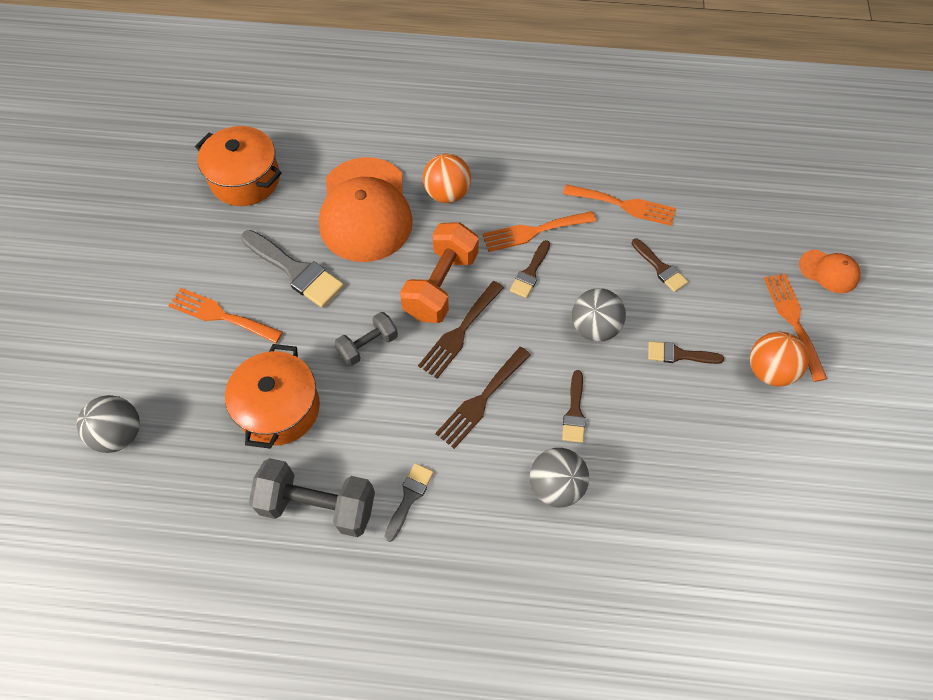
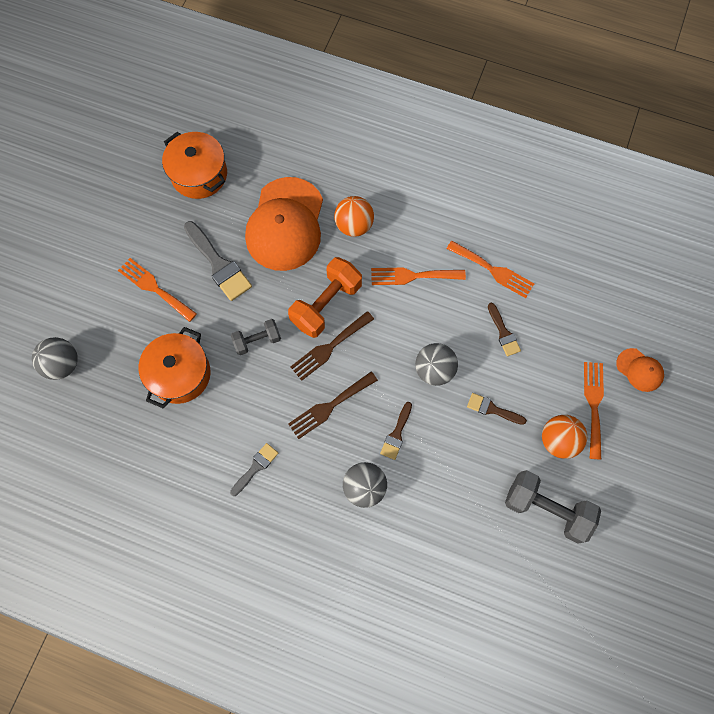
camera: 15 degrees right, 10 degrees up
(318, 505) = (189, 455): grey dumbbell -> grey dumbbell (546, 508)
(530, 272) = (399, 311): brown brush -> none

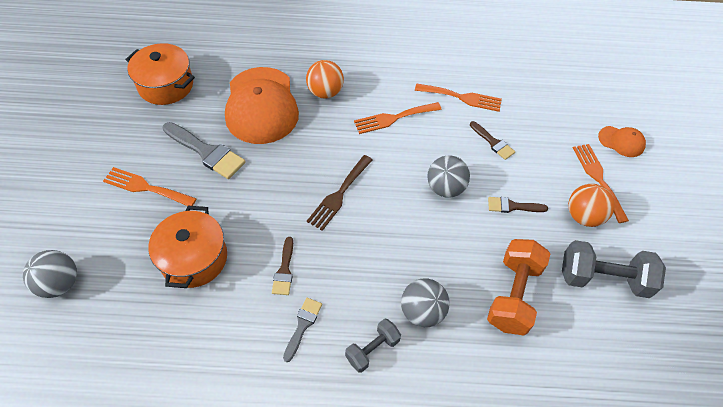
camera: 20 degrees left, 15 degrees down
(257, 340) = (265, 207): grey dumbbell -> grey dumbbell (372, 349)
(326, 304) = (322, 160): orange dumbbell -> orange dumbbell (513, 295)
(329, 406) = (358, 246): brown fork -> none
(396, 434) = (433, 252): brown brush -> brown brush (284, 270)

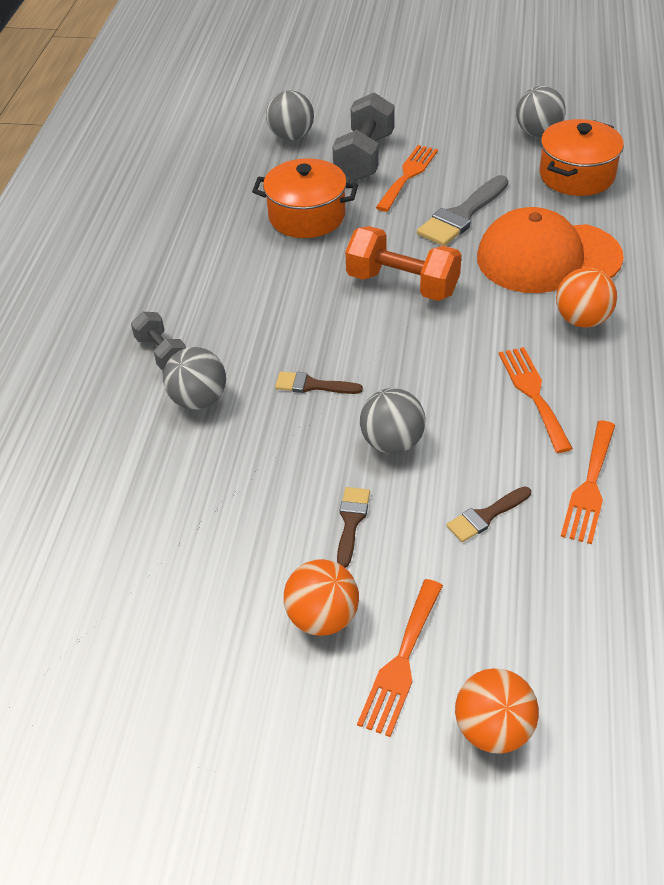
camera: 100 degrees right, 10 degrees down
(103, 104) = (538, 133): none -> grey ball
(284, 270) = (279, 283): brown brush -> brown brush (312, 385)
(302, 325) = (205, 298): grey brush -> none
(339, 195) = (387, 330): brown fork -> none
(513, 295) = (201, 497): orange dumbbell -> orange dumbbell (402, 284)
(598, 178) = (401, 662): orange fork -> orange fork turned 120 degrees clockwise
(603, 278) = (204, 617): grey dumbbell -> grey dumbbell (364, 157)
(621, 141) = (493, 729): orange cap -> orange ball

